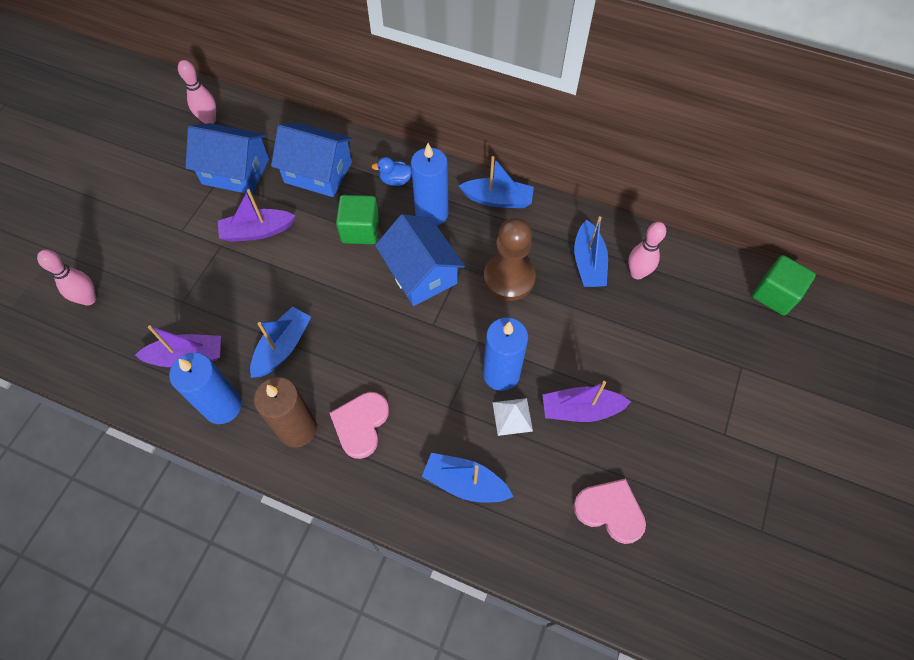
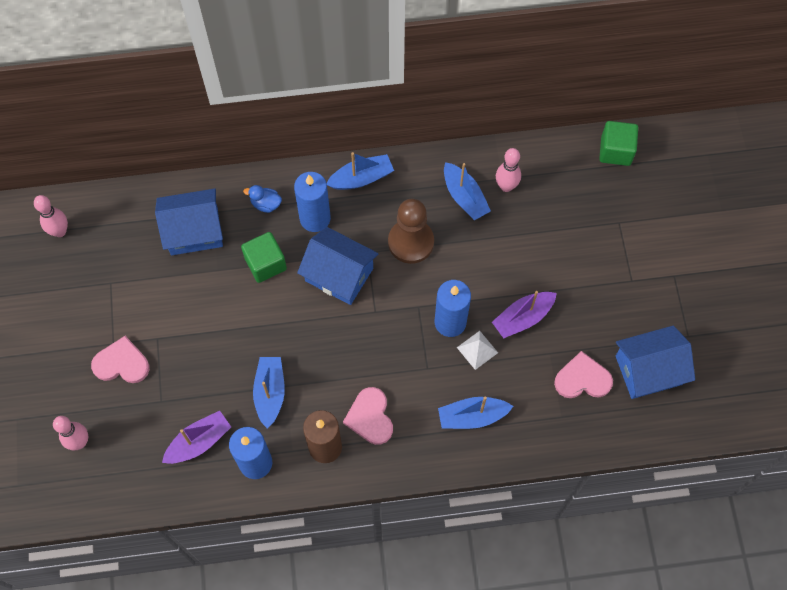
camera: 30 degrees left, 5 degrees up
(175, 250) = (122, 363): none -> pink heart
(235, 171) = (121, 267): blue house -> blue house (648, 370)
(257, 231) = (179, 310): purple boat -> none
(395, 180) = (266, 204): blue duck -> blue duck turned 45 degrees clockwise

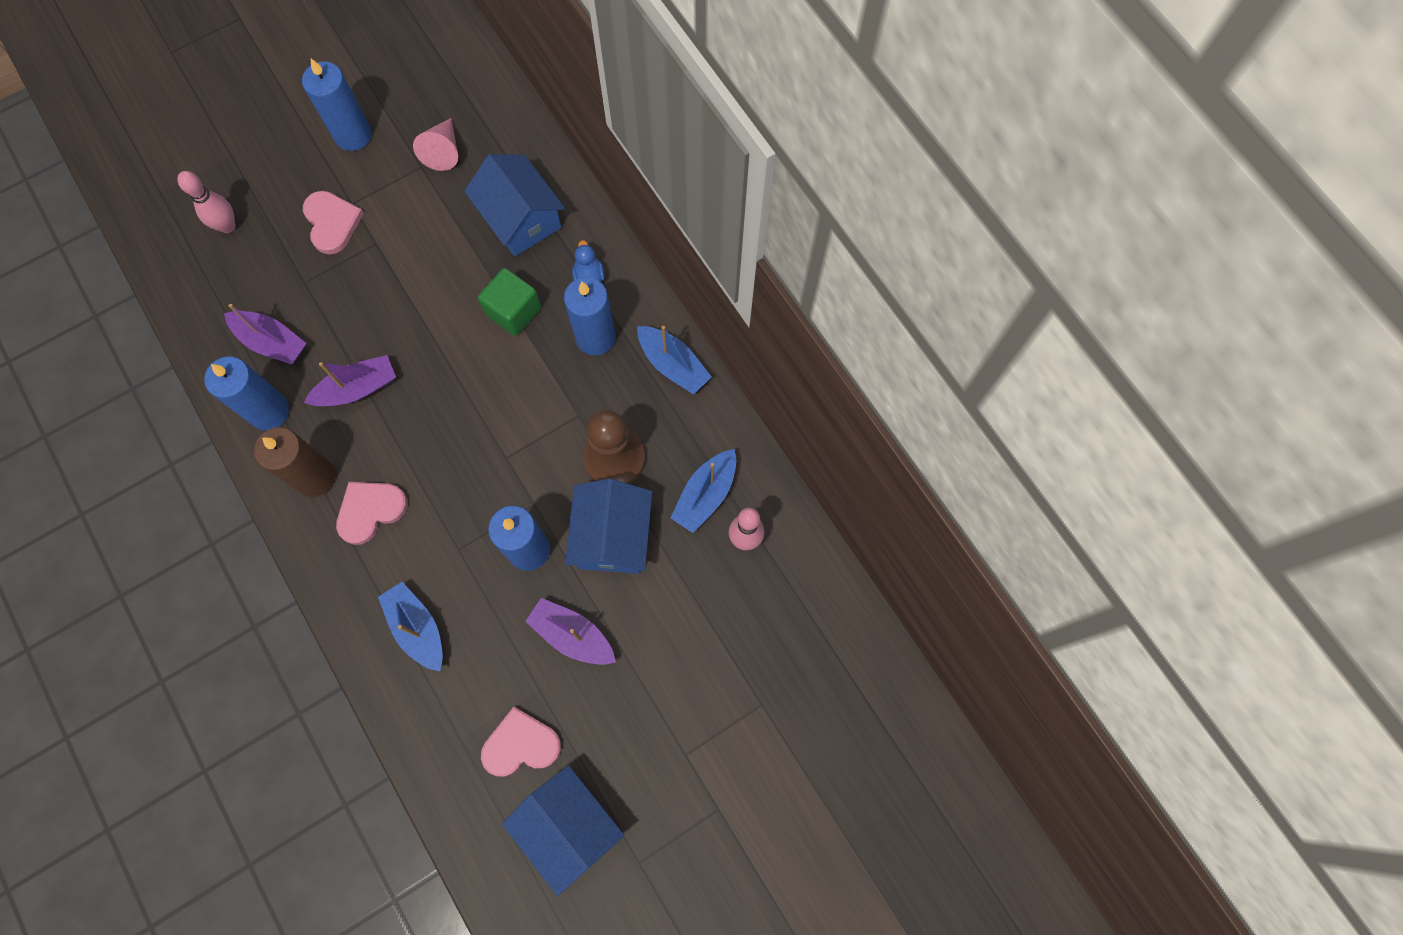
camera: 65 degrees right, 5 degrees up
(54, 321) = (353, 135): none -> blue candle
(60, 231) = (459, 89): pink bowling pin -> none
(106, 262) = (443, 151): none -> pink cone
(270, 393) = (357, 388): blue boat -> purple boat
(339, 274) = (535, 396): blue house -> blue house (612, 536)
(477, 350) = (506, 597): white pyramid -> none
(582, 379) = (521, 744): pink heart -> pink heart turned 75 degrees counterclockwise
(615, 151) = (865, 658): green cube -> none

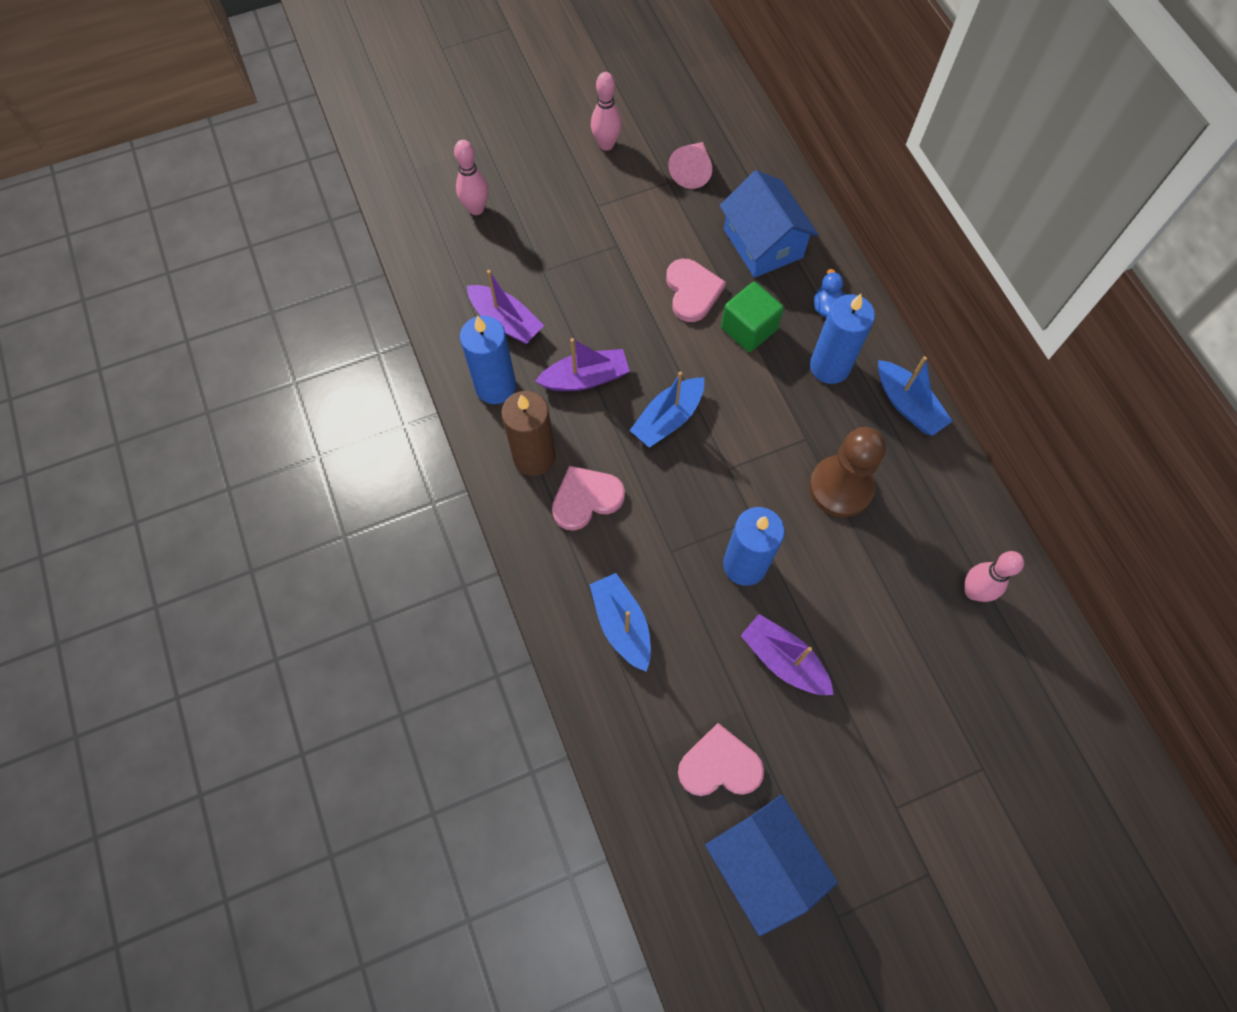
camera: 10 degrees right, 5 degrees down
(332, 223) = (577, 220): pink heart -> pink heart (692, 291)
(353, 135) = (606, 144): blue candle -> pink bowling pin
(612, 536) = (833, 565): blue house -> none
(705, 495) = (934, 539): blue boat -> blue boat (668, 418)

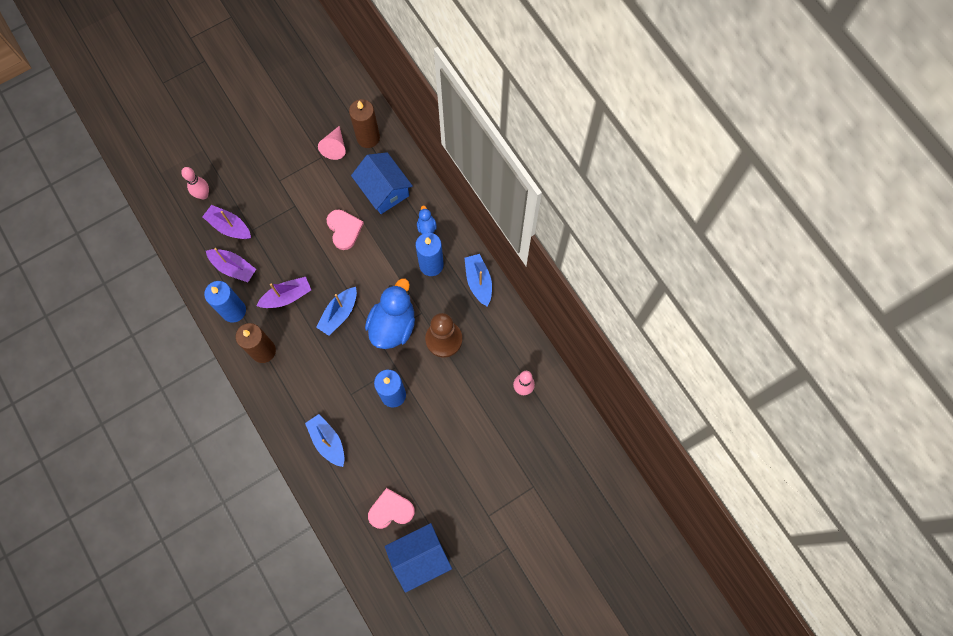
camera: 10 degrees left, 5 degrees up
(586, 498) = (297, 371): pink heart -> none
(606, 144) = (279, 137): pink bowling pin -> none
(746, 165) = (368, 138): none -> brown candle
(748, 329) = (381, 248): green cube -> none
(756, 451) = (393, 325): none -> blue duck
(763, 863) = (419, 558): blue house -> blue house turned 75 degrees counterclockwise
(783, 660) = (420, 446): purple boat -> purple boat (229, 227)
(907, 405) = (478, 282): blue boat -> blue boat turned 150 degrees counterclockwise

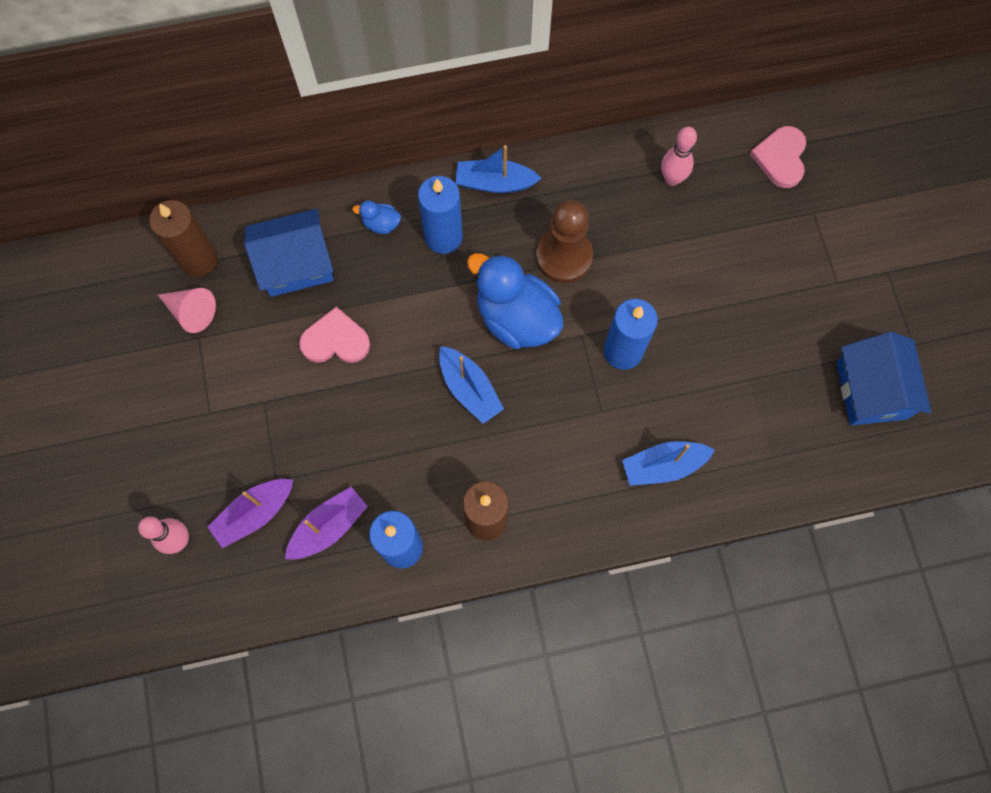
camera: 70 degrees left, 0 degrees up
(287, 296) = (411, 458): purple boat -> none
(391, 510) = (792, 408): pink heart -> pink heart (780, 158)

